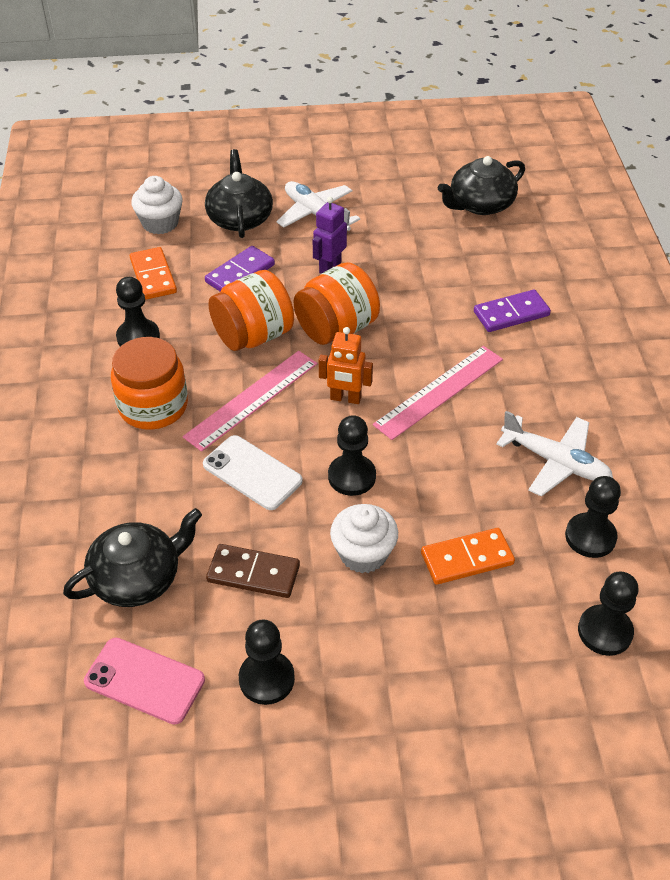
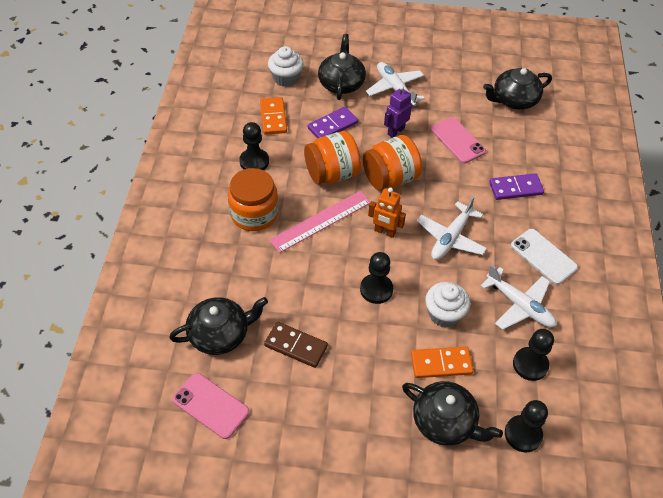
camera: 10 degrees right, 5 degrees up
(252, 473) = (310, 274): white phone -> white phone (543, 256)
(266, 679) = (289, 420): black pawn -> none
(363, 554) = (371, 346): white cupcake -> white cupcake (444, 314)
(417, 266) = (457, 140): none -> pink phone
(439, 391) = (450, 238): pink ruler -> white plane
(492, 636) = (445, 422): none -> black teapot

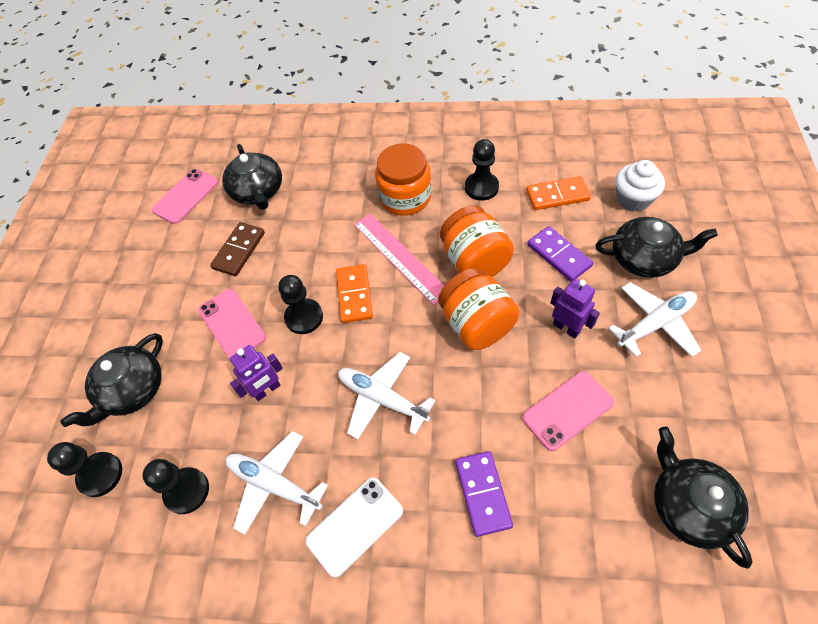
camera: 95 degrees right, 5 degrees up
(379, 345) = (232, 324): none -> pink phone
(384, 232) = (388, 322): orange robot -> none
(441, 364) = (201, 386): orange domino -> orange domino (354, 295)
(444, 314) = (267, 390): white cupcake -> purple robot
(520, 305) = (274, 484): white plane -> white plane turned 75 degrees clockwise

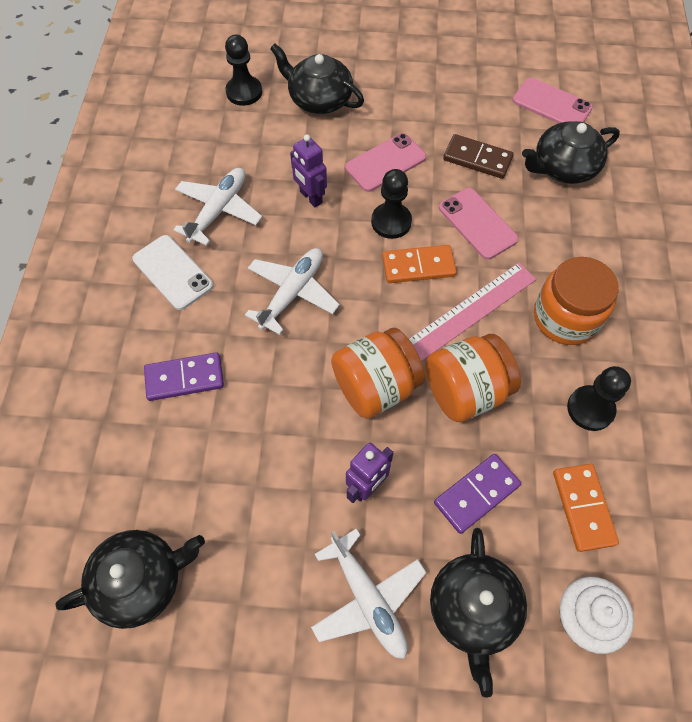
camera: 85 degrees right, 5 degrees up
(187, 491) = (222, 150): black pawn -> none
(567, 410) = (261, 471): pink phone -> pink phone (477, 223)

